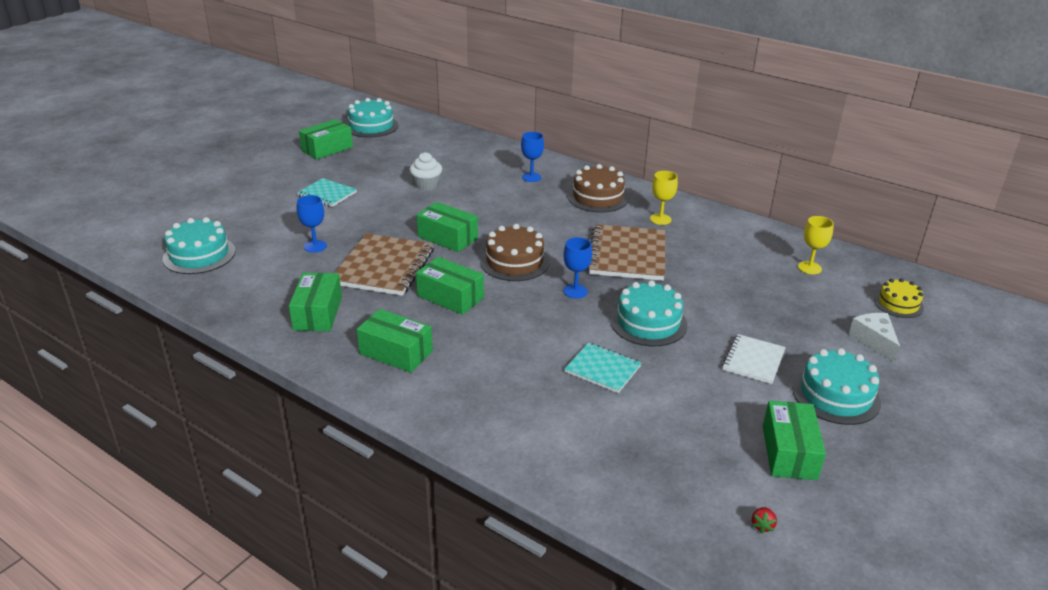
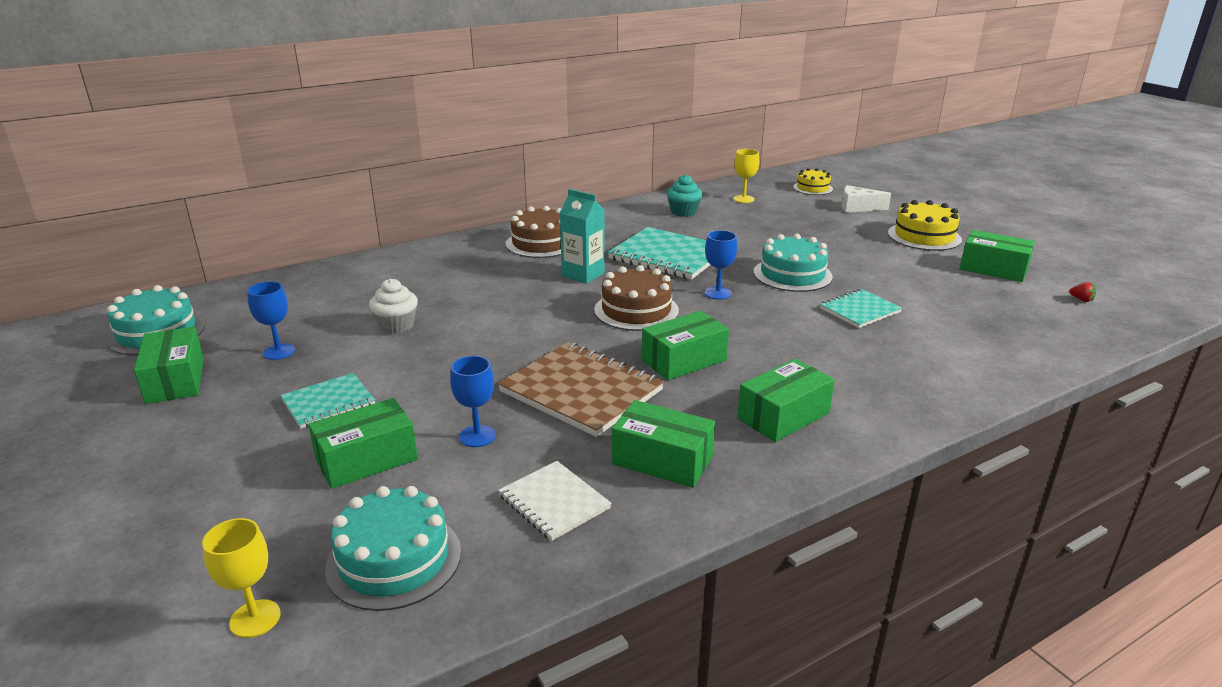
camera: 65 degrees left, 5 degrees down
(447, 238) = (547, 337): green box -> green box (367, 459)
(531, 177) = (457, 264): blue goblet -> blue goblet (279, 352)
(557, 227) = (583, 274): none -> turquoise carton
(627, 255) = (668, 256): brown notebook -> turquoise notebook
(660, 219) = (614, 228): yellow goblet -> yellow goblet (255, 618)
(735, 243) = (683, 212): none -> turquoise cupcake
(753, 360) = (868, 250): white notebook -> white notebook (554, 502)
(836, 395) = (924, 236): turquoise cake -> yellow cake

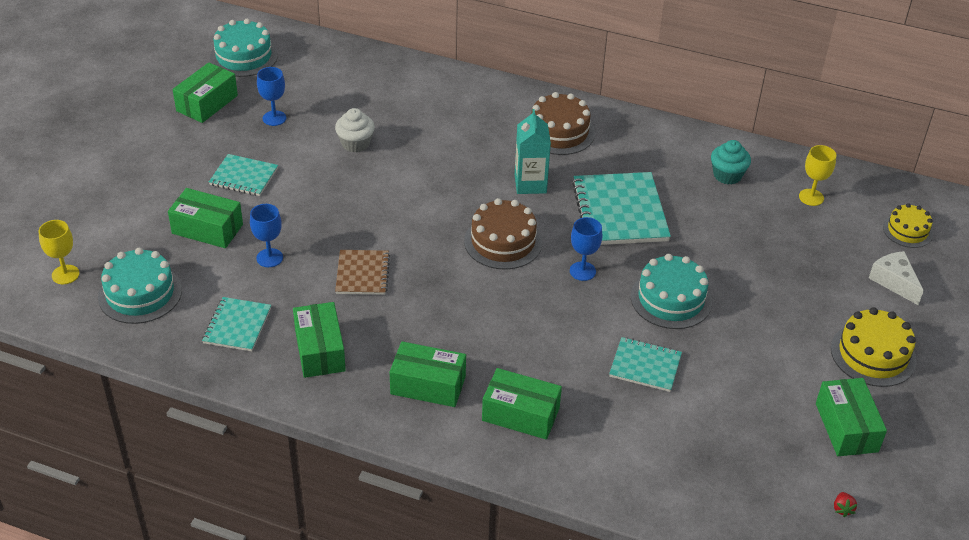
camera: 50 degrees right, 15 degrees up
(554, 502) = (237, 326): white notebook -> turquoise notebook
(581, 391) = (362, 274): brown notebook -> brown notebook, size x0.58
(684, 360) = (453, 302): green box -> green box (520, 414)

